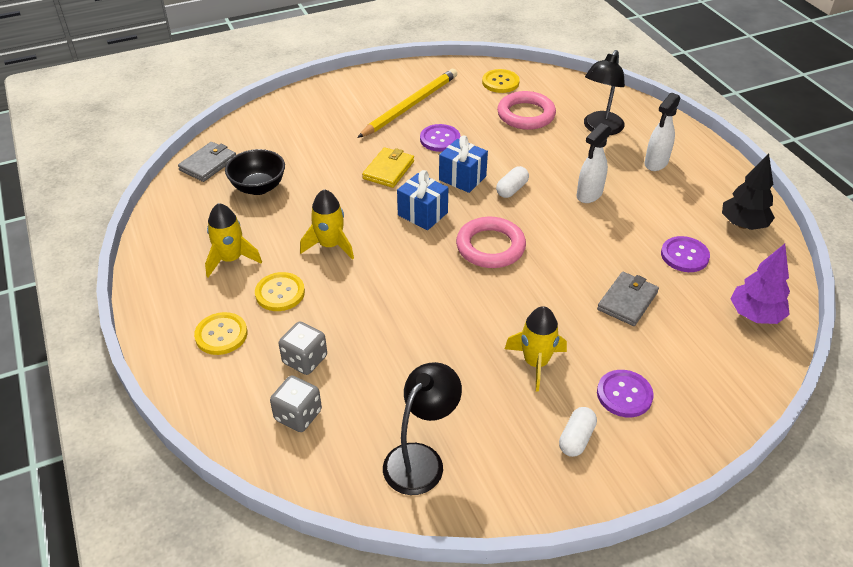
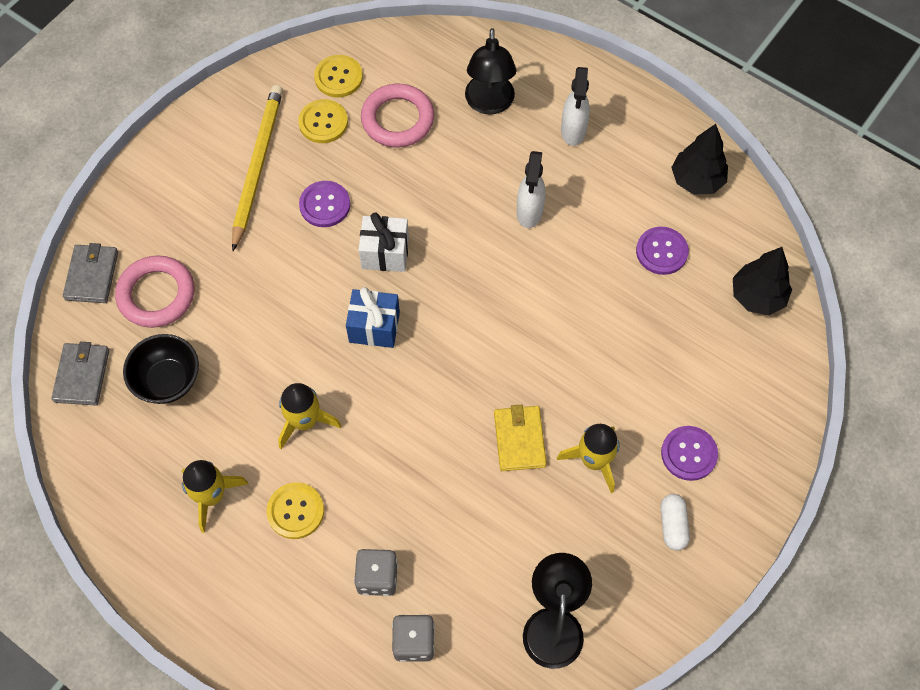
camera: 30 degrees left, 20 degrees up
(221, 335) = (273, 595): yellow button -> yellow button (323, 122)
(388, 170) = (297, 281): yellow wallet -> yellow wallet (519, 439)
(462, 178) = (385, 253): blue gift -> white gift
(490, 247) = (470, 337): pink ring -> pink ring (156, 294)
(512, 189) = (446, 244): white capsule -> none
(627, 301) = (637, 339): grey wallet -> grey wallet (92, 275)
(755, 315) = (757, 296): purple tree -> black tree

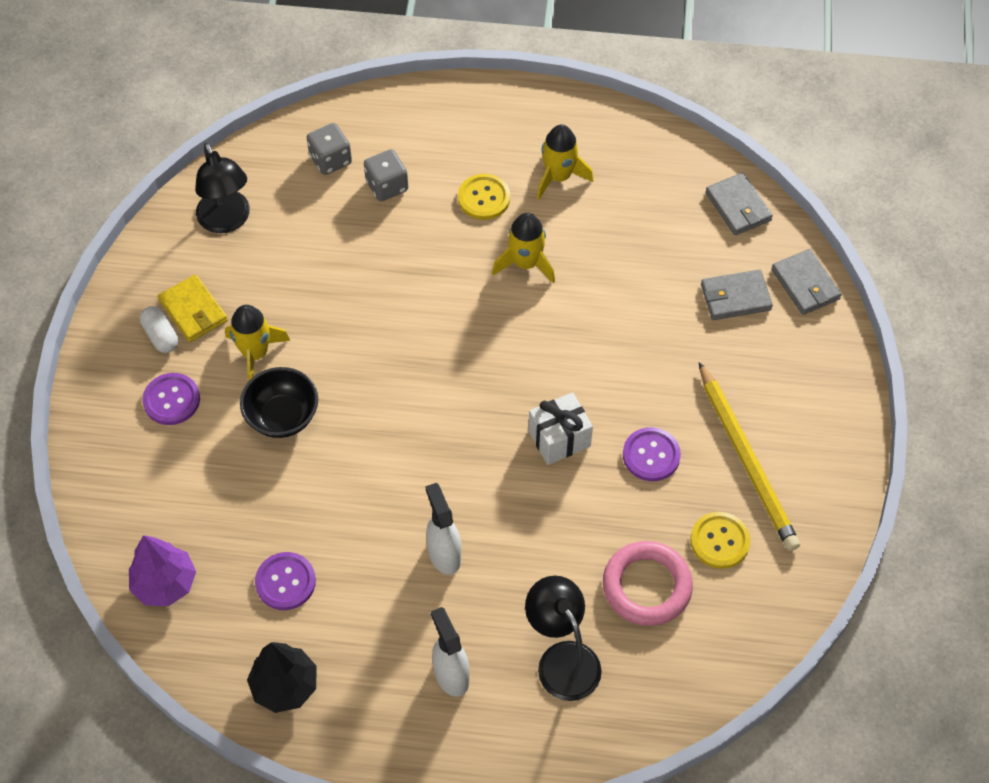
camera: 150 degrees right, 5 degrees down
(156, 294) = (735, 297): pink ring -> grey wallet
(168, 380) = (665, 237): black bowl -> black bowl (282, 417)
(338, 77) = (744, 602): yellow button -> none
(374, 327) = (521, 367): blue gift -> none
(519, 439) = (331, 338): yellow wallet -> yellow wallet (193, 311)
(757, 296) = (165, 584): black tree -> purple tree

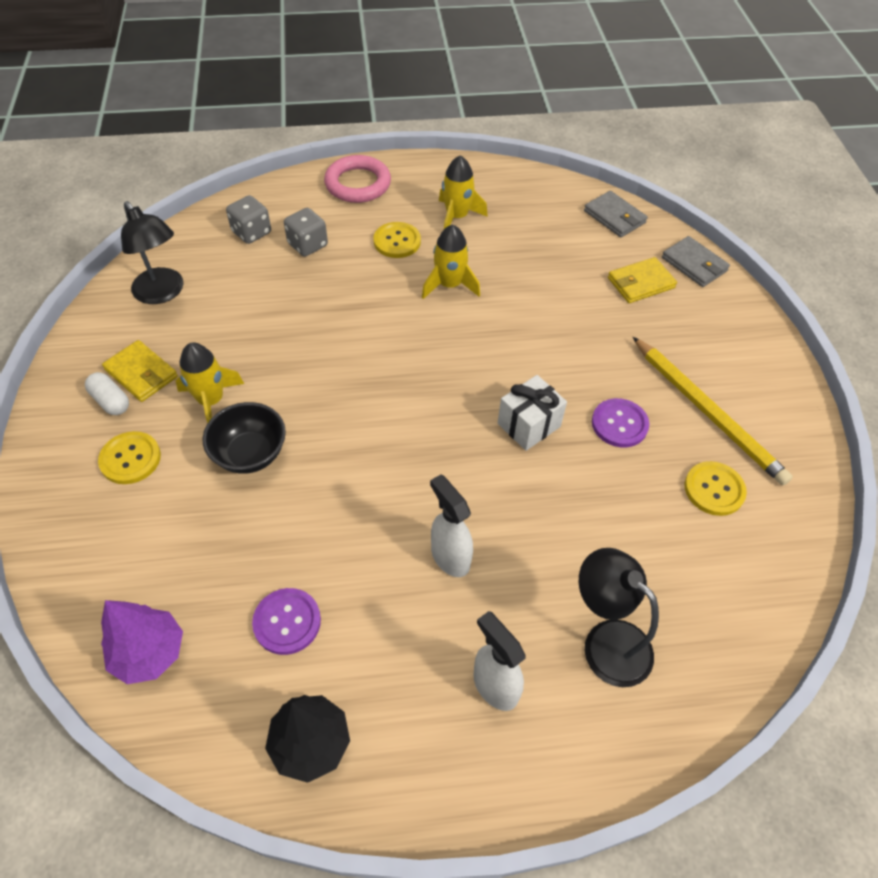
camera: 15 degrees left, 5 degrees down
(171, 400) = (130, 459): purple button -> yellow button
(646, 586) = (663, 547): pink ring -> pink ring (358, 184)
(735, 297) = (640, 283): grey wallet -> yellow wallet

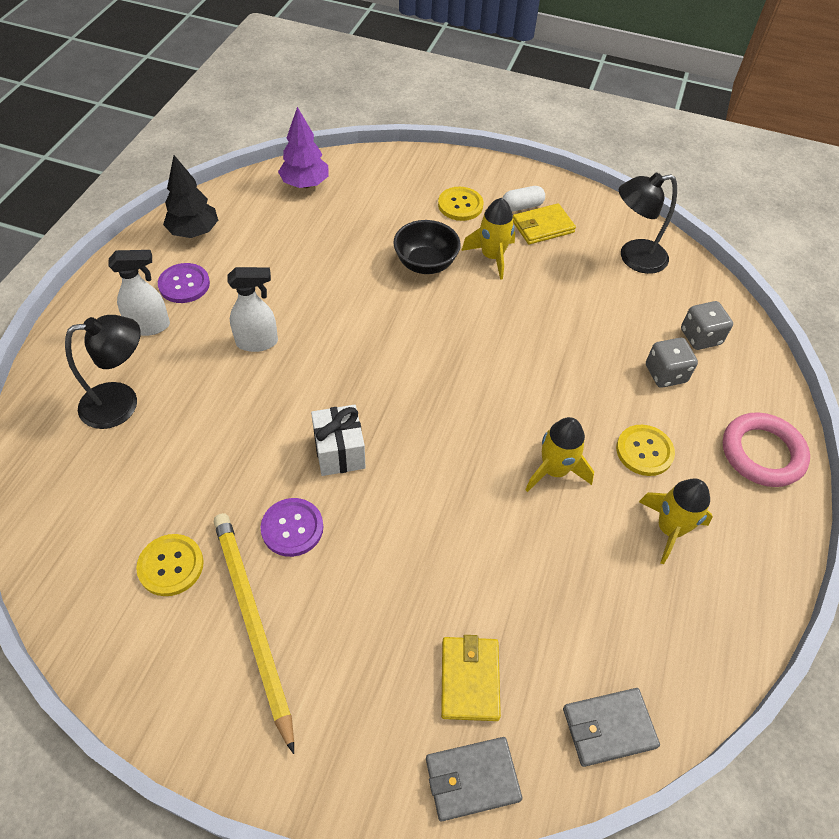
camera: 115 degrees right, 0 degrees up
(287, 622) = (277, 244): purple button -> purple button (184, 284)
(706, 411) = (253, 623): yellow pencil -> yellow pencil turned 75 degrees clockwise

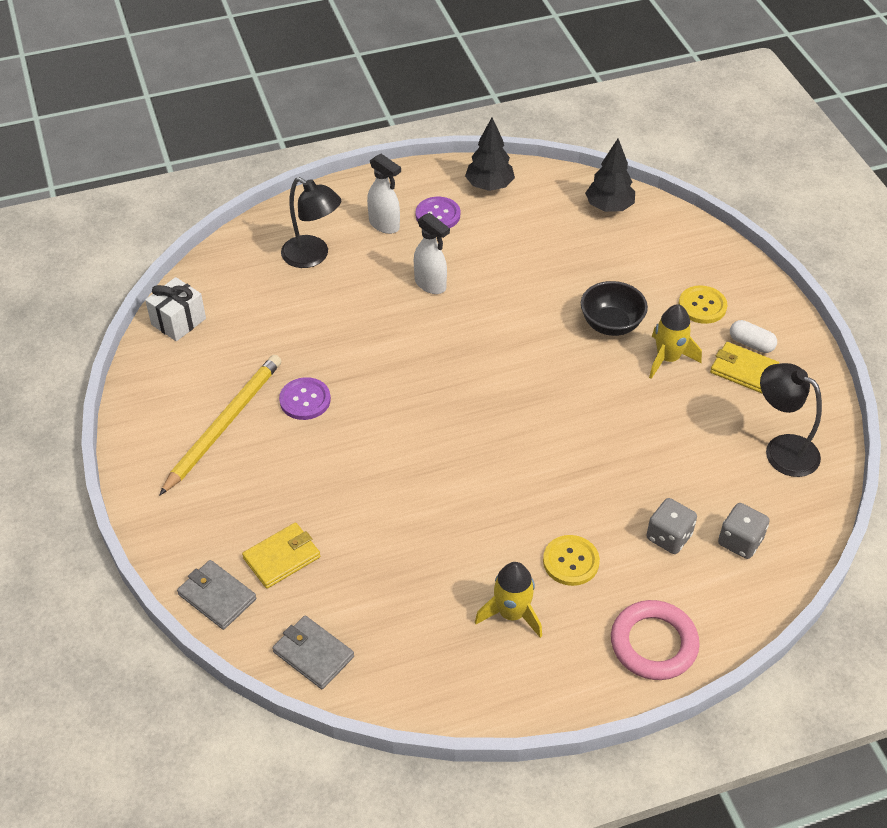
camera: 55 degrees right, 5 degrees down
(171, 566) = (225, 361): yellow button -> none
(305, 184) = (609, 207): purple tree -> black tree
(339, 452) = (386, 385): white gift -> white gift (178, 321)
(554, 470) = (494, 514): yellow rocket -> none

